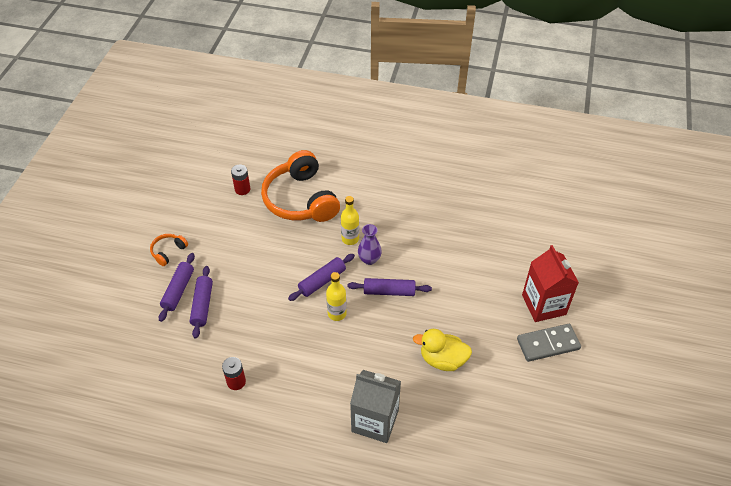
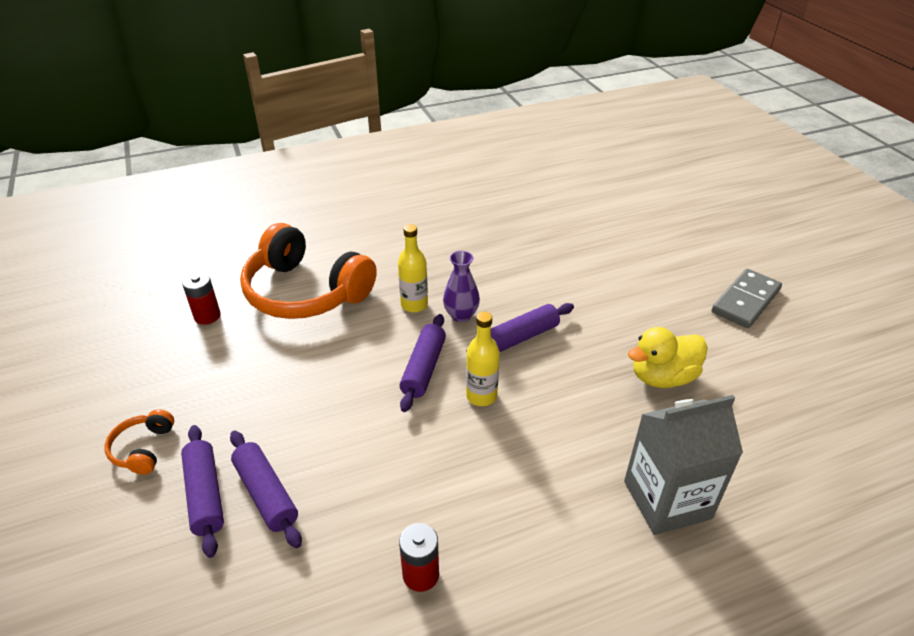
camera: 35 degrees left, 10 degrees down
(543, 305) = (697, 267): red carton -> none

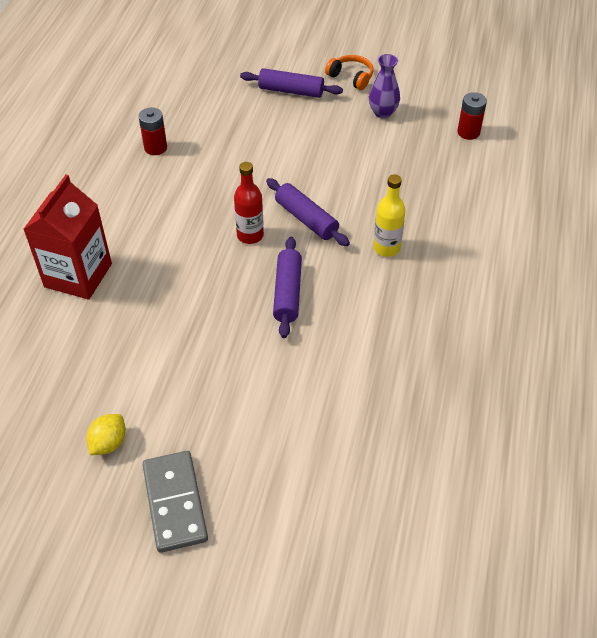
camera: 125 degrees right, 10 degrees up
(266, 494) = (268, 112): purple rolling pin -> none
(305, 292) = (458, 192): orange headphones -> none
(461, 315) = (348, 270): purple vase -> purple vase (383, 112)
(481, 396) = (250, 235): yellow bottle -> red bottle
(662, 377) = (162, 353): yellow duck -> none
(667, 499) = (78, 275): grey carton -> red carton
(762, 358) = (109, 443): none -> yellow lemon

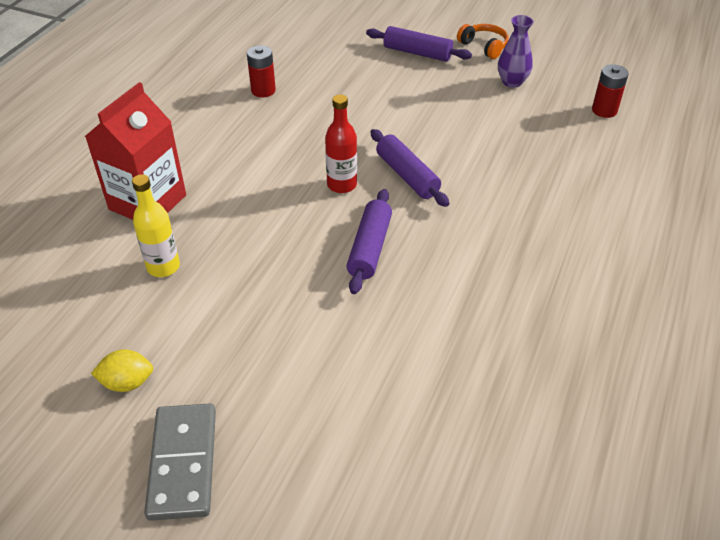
camera: 10 degrees right, 5 degrees down
(109, 443) = (127, 382): yellow lemon -> yellow lemon turned 45 degrees clockwise
(386, 248) = (491, 215): yellow bottle -> yellow bottle (163, 267)

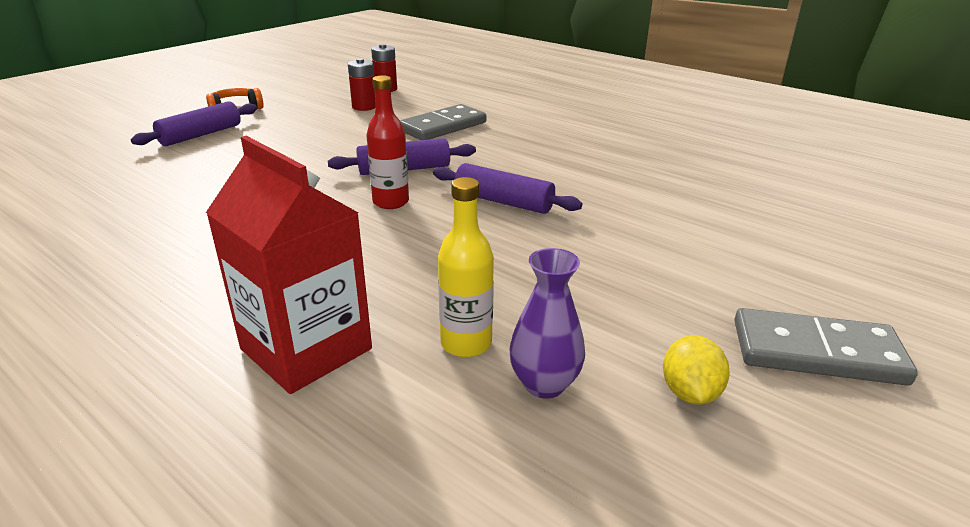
camera: 75 degrees left, 15 degrees down
(263, 90) = (143, 226): red battery -> red battery (364, 107)
(512, 82) = (307, 108): purple vase -> purple vase (544, 384)
(522, 174) = (443, 126): none -> grey domino

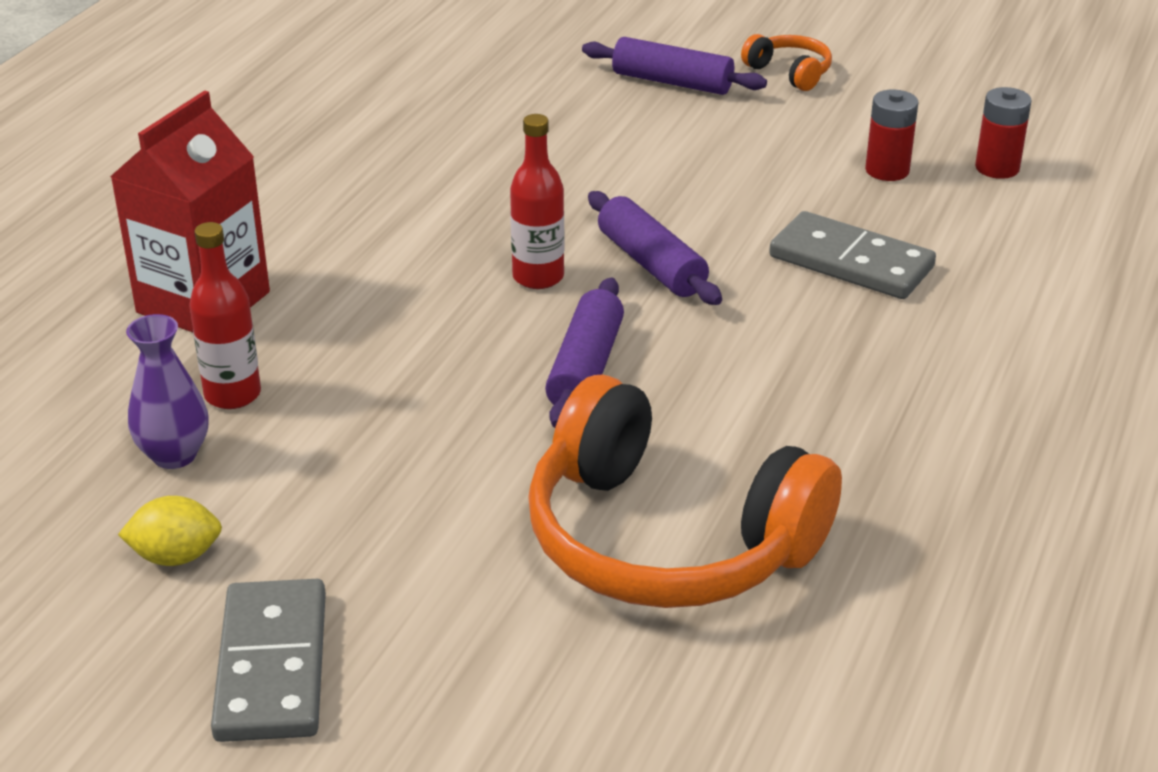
camera: 75 degrees right, 5 degrees up
(466, 343) = (232, 395): yellow bottle -> red bottle
(676, 203) = (667, 540): none -> orange headphones

